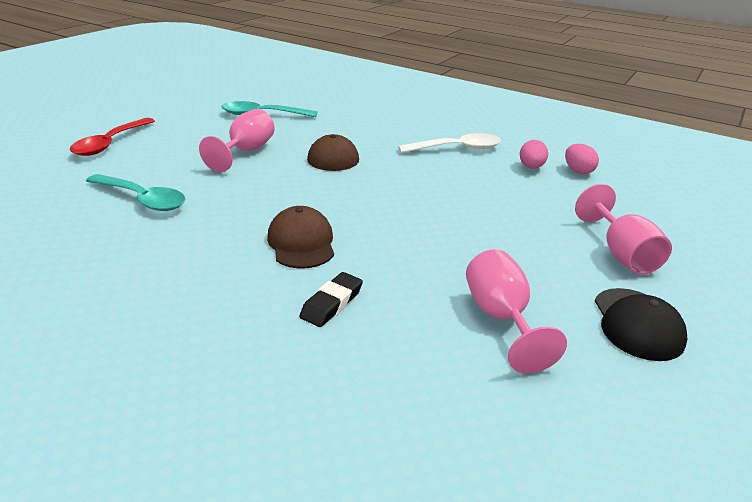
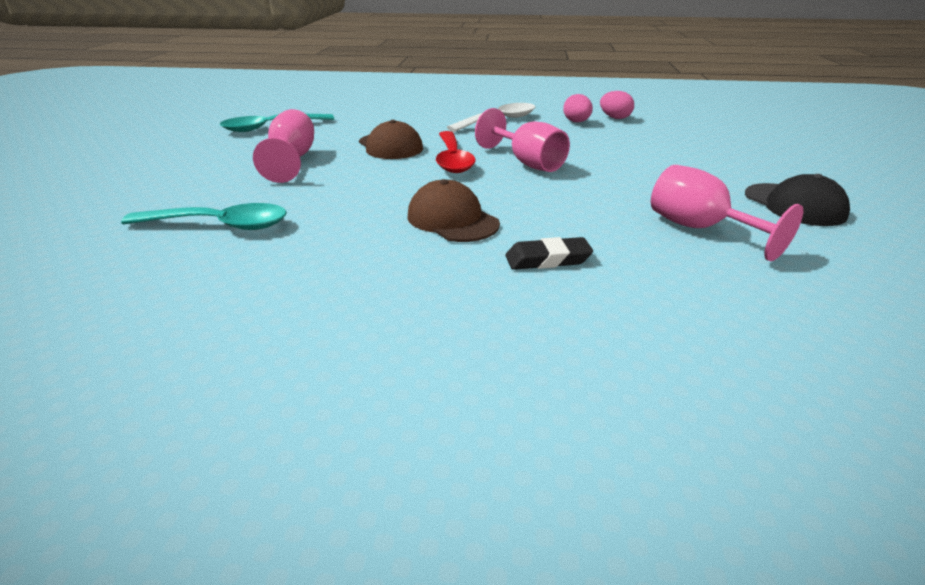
camera: 25 degrees left, 0 degrees up
(110, 143) = (108, 184): red spoon -> red spoon (452, 159)
(332, 303) = (547, 259): black eraser -> black eraser turned 75 degrees clockwise
(621, 253) = (720, 163): pink goblet -> pink goblet (527, 163)

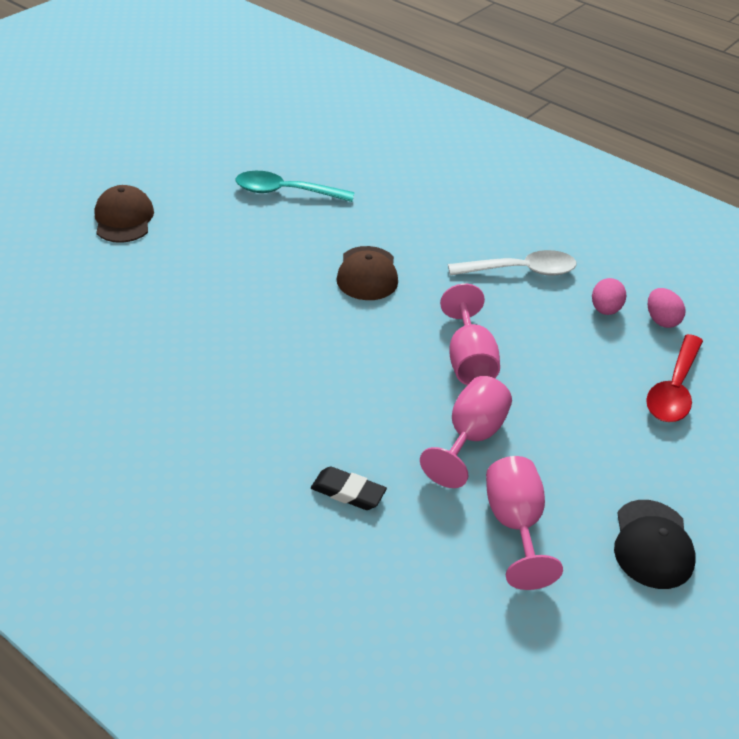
camera: 30 degrees right, 10 degrees up
(219, 225) = (151, 332): turquoise spoon -> none
(292, 160) = (265, 260): pink goblet -> pink goblet (470, 438)
(452, 159) = (404, 322): red spoon -> red spoon (674, 389)
(452, 220) = (322, 409): brown cap -> brown cap (123, 219)

